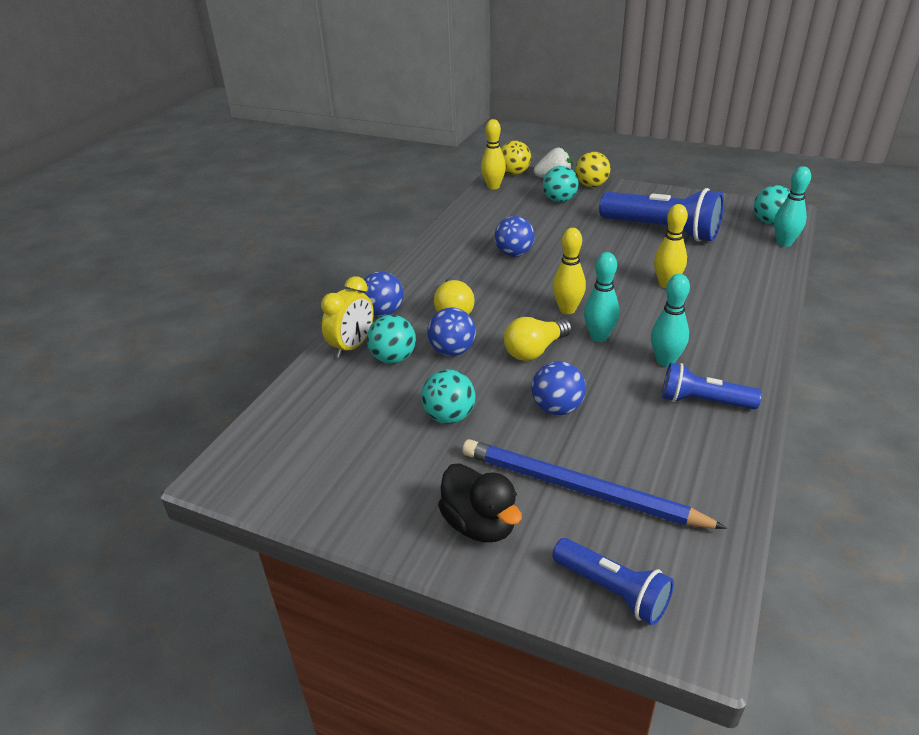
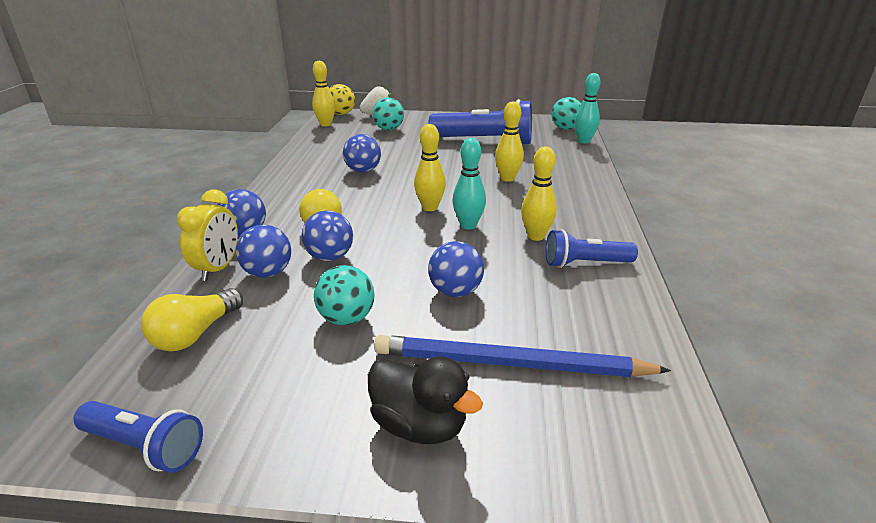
camera: 20 degrees left, 5 degrees down
(393, 358) = (268, 273): turquoise ball -> blue ball
(535, 350) = (413, 245): yellow light bulb -> yellow light bulb (195, 334)
(591, 185) = (412, 117): yellow ball -> none
(613, 591) = (593, 464): blue flashlight -> blue flashlight (145, 447)
(665, 361) = (536, 236): turquoise bowling pin -> yellow bowling pin

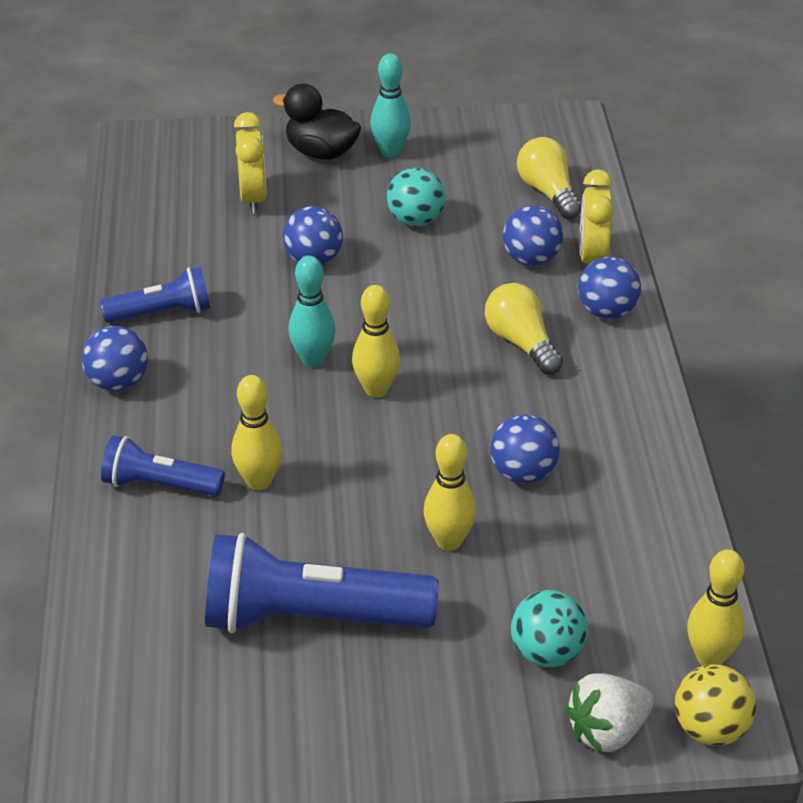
camera: 170 degrees right, 10 degrees up
(145, 447) = (509, 122): blue flashlight -> blue flashlight (159, 484)
(195, 334) = (548, 192): yellow light bulb -> yellow light bulb turned 45 degrees counterclockwise
(330, 257) = (474, 288): blue ball -> blue ball (118, 382)
(510, 364) = (253, 198): blue pencil -> yellow clock
(536, 236) = (219, 350): yellow bowling pin -> yellow bowling pin (449, 541)
(565, 128) = (116, 716): turquoise ball -> none
(583, 141) = (86, 652): turquoise bowling pin -> turquoise bowling pin (390, 152)

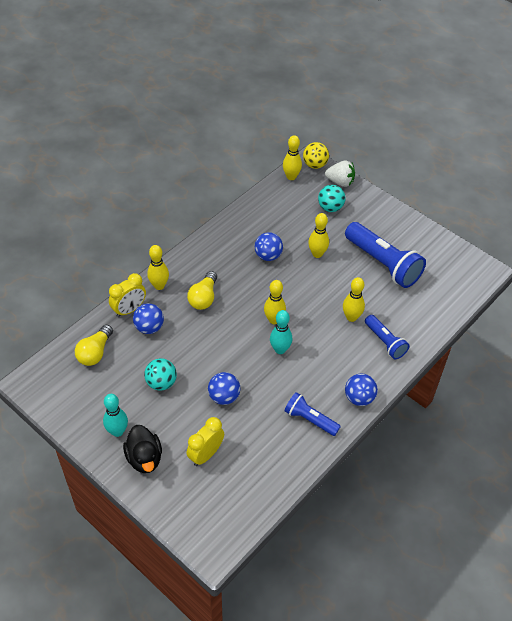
camera: 135 degrees left, 10 degrees up
(607, 311) = (159, 286): blue ball -> yellow bowling pin

